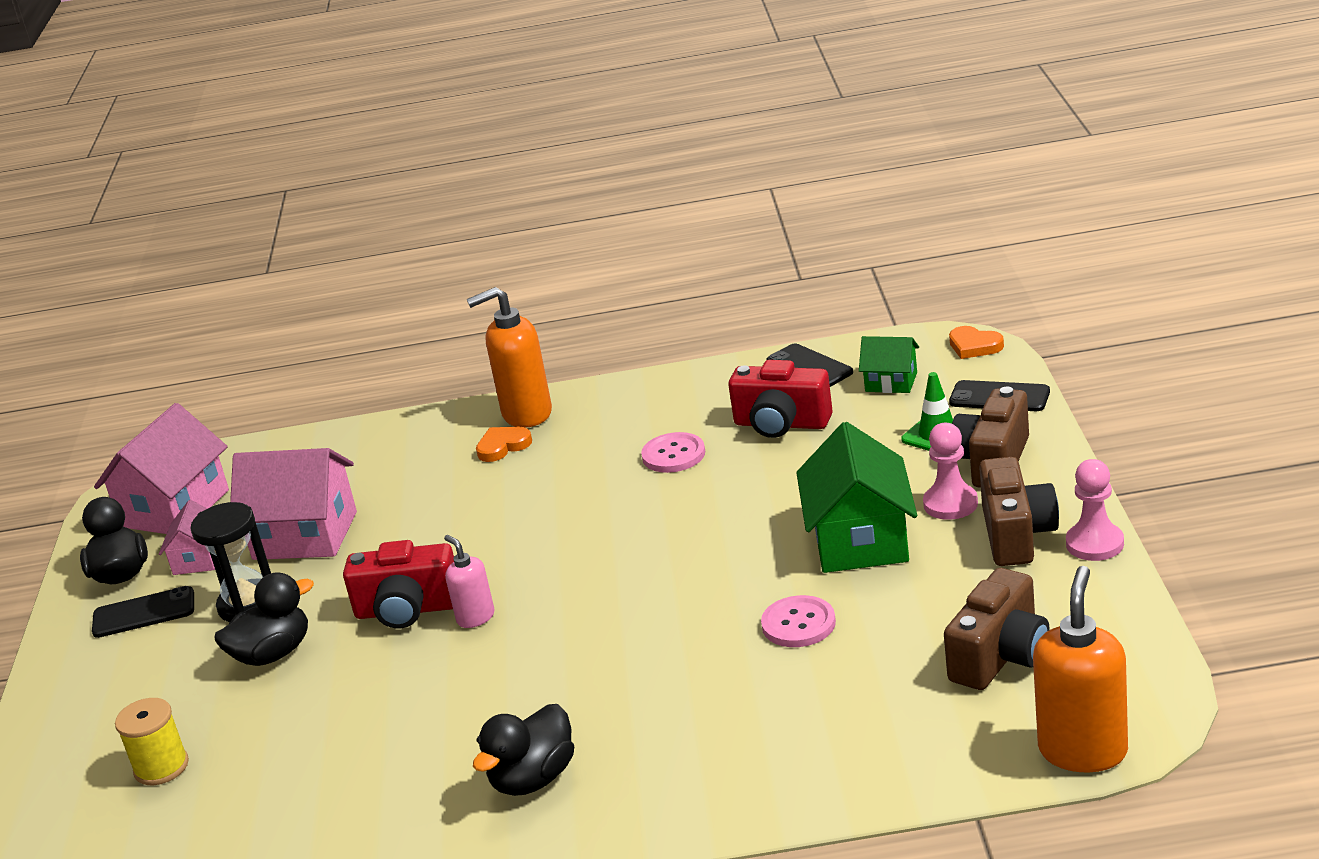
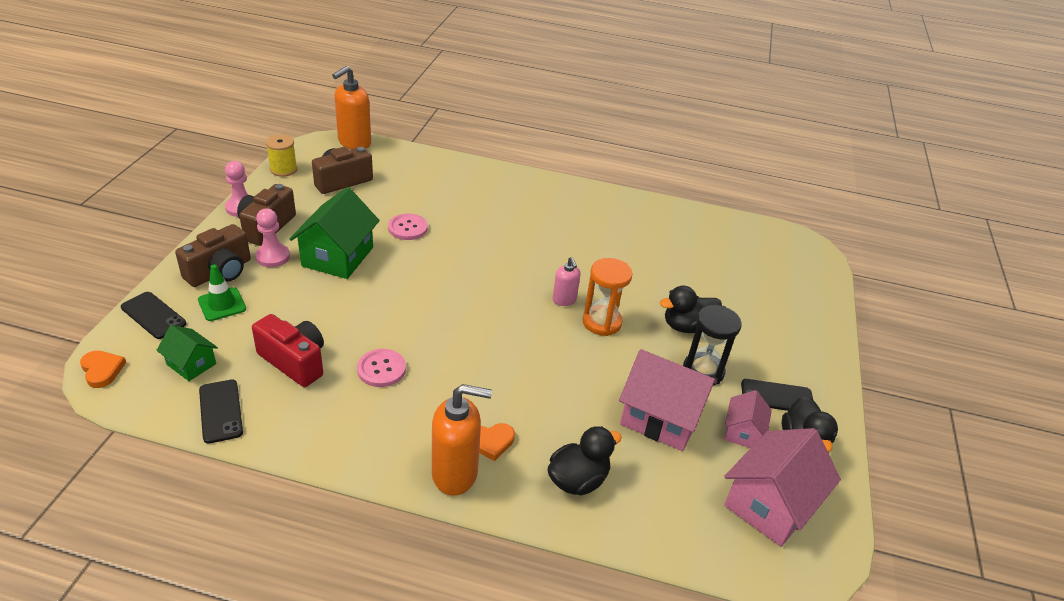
camera: 170 degrees left, 10 degrees up
(161, 767) = (747, 284): yellow spool -> yellow spool (283, 169)
(407, 610) = (602, 322): red camera -> orange hourglass
(533, 779) = (567, 211): black duck -> black duck (578, 480)

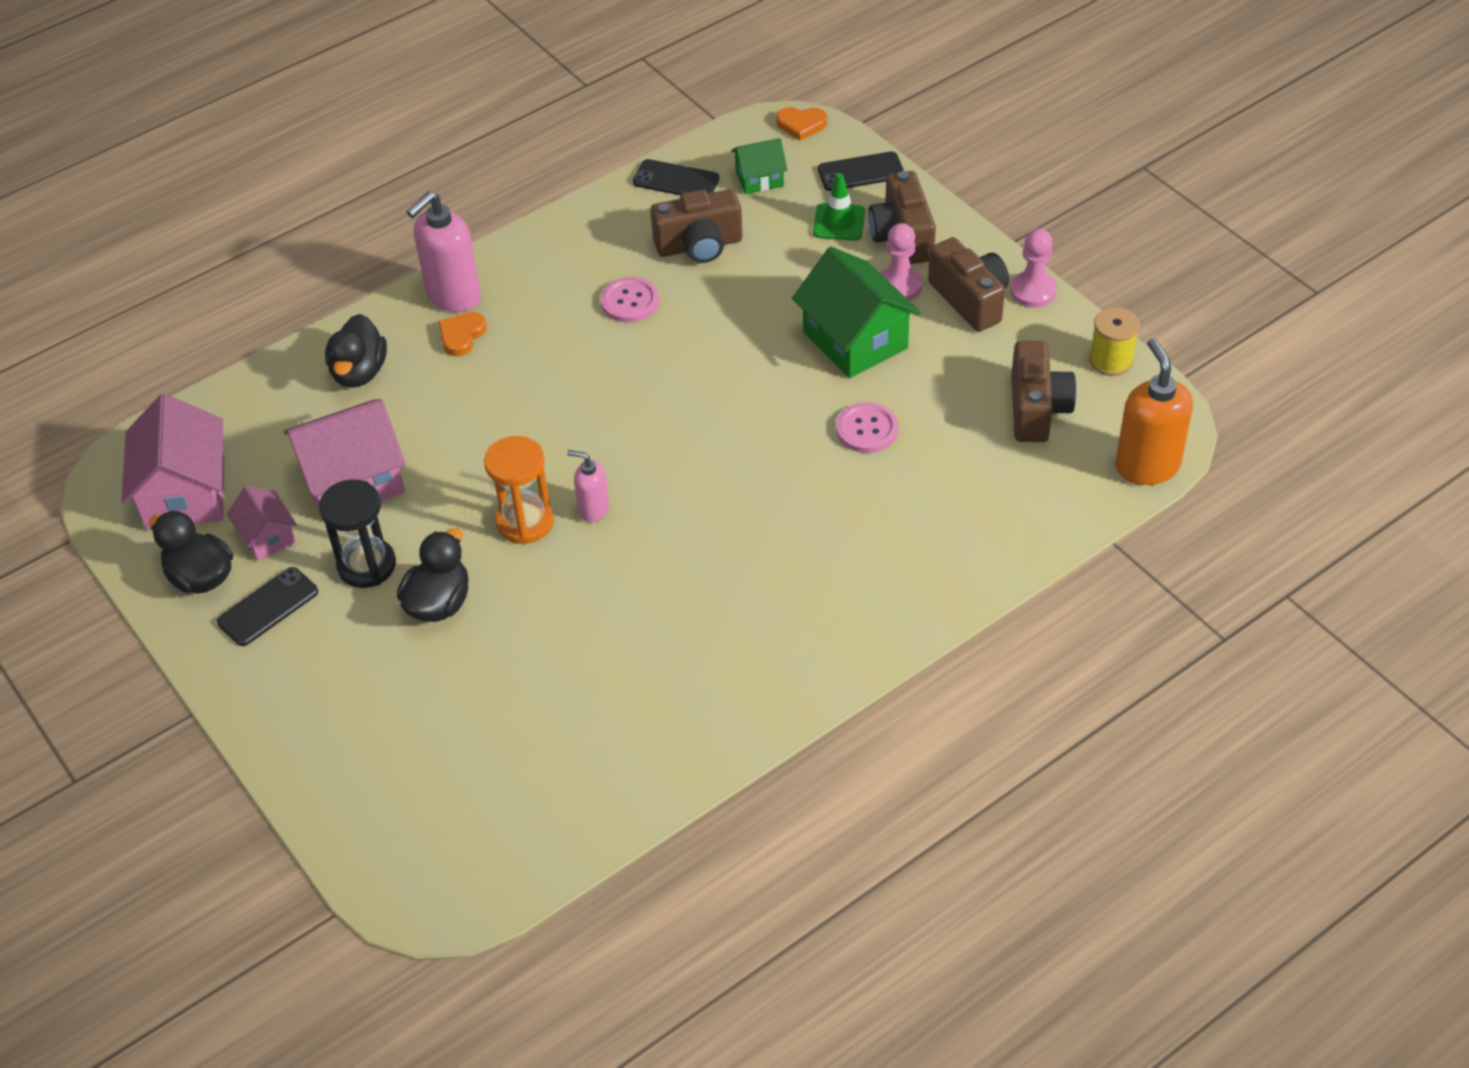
camera: 135 degrees right, 10 degrees up
(294, 361) = (699, 245): red camera -> brown camera
(455, 474) = (453, 296): orange soap dispenser -> pink soap dispenser

